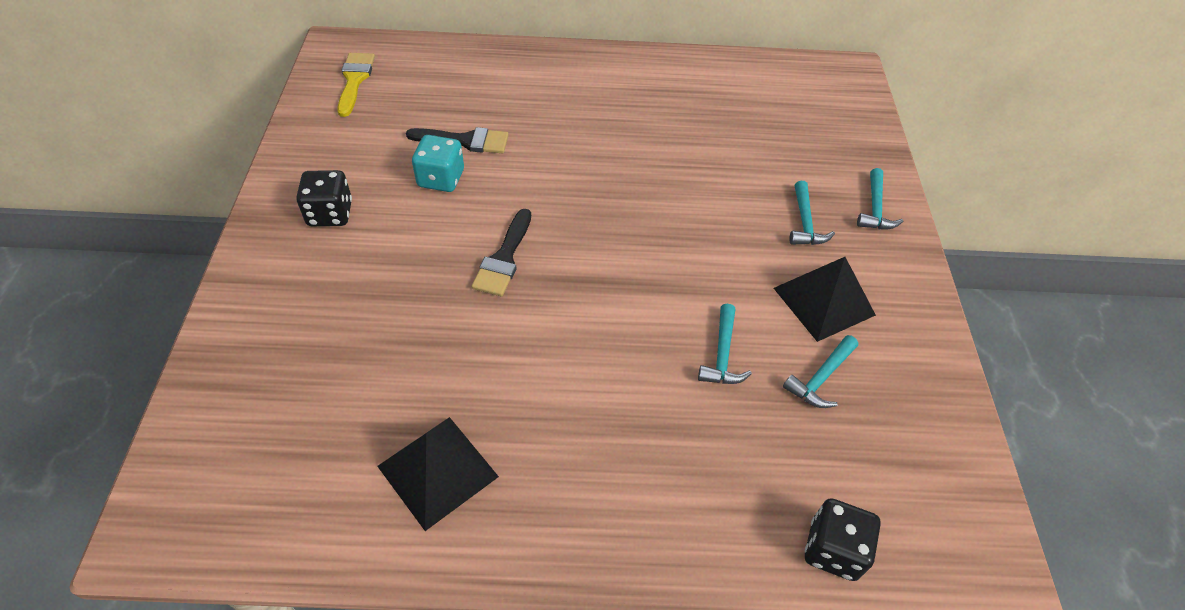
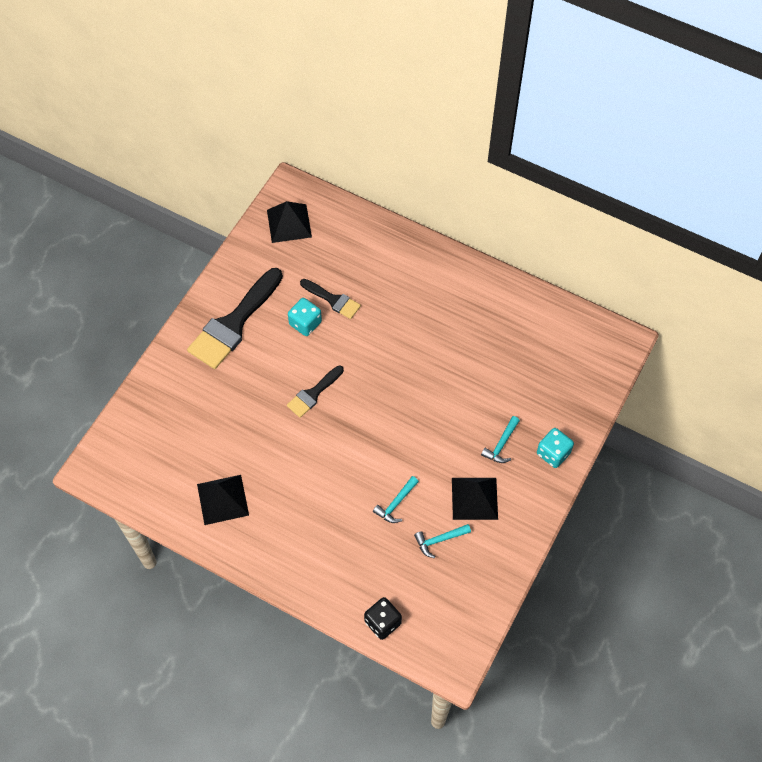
camera: 30 degrees right, 10 degrees up
(330, 214) = (234, 323): black dice -> black brush
(355, 80) = (289, 223): yellow brush -> black pyramid
(875, 208) = (553, 453): turquoise hammer -> turquoise dice

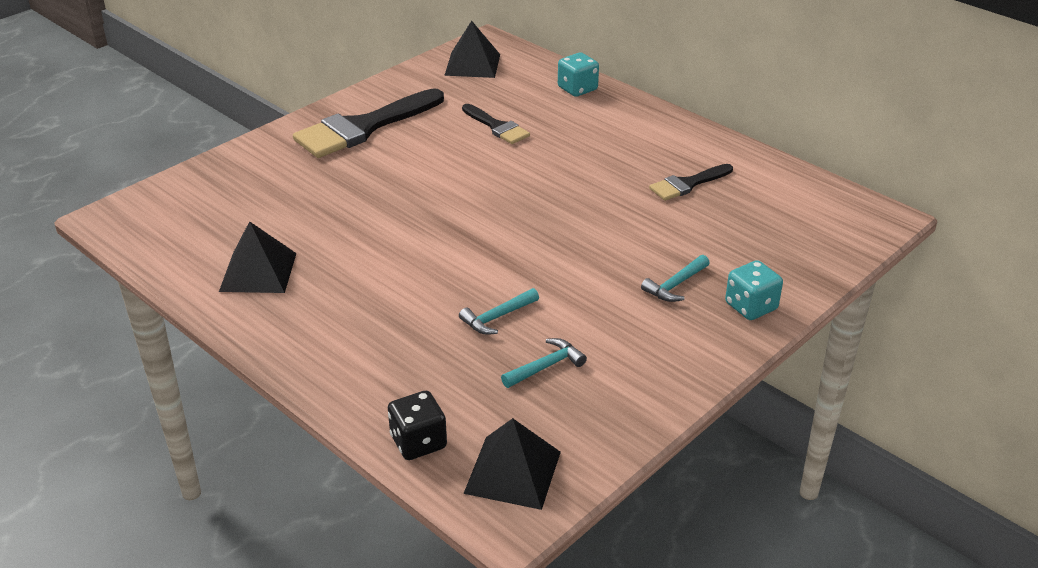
camera: 15 degrees right, 25 degrees down
(305, 323) = (452, 140): turquoise dice -> turquoise dice (577, 89)
(313, 393) = (432, 198): black brush -> black brush (687, 184)
(439, 540) = (546, 366): turquoise hammer -> turquoise hammer turned 150 degrees clockwise
(474, 498) = (616, 332): black pyramid -> black pyramid (513, 472)

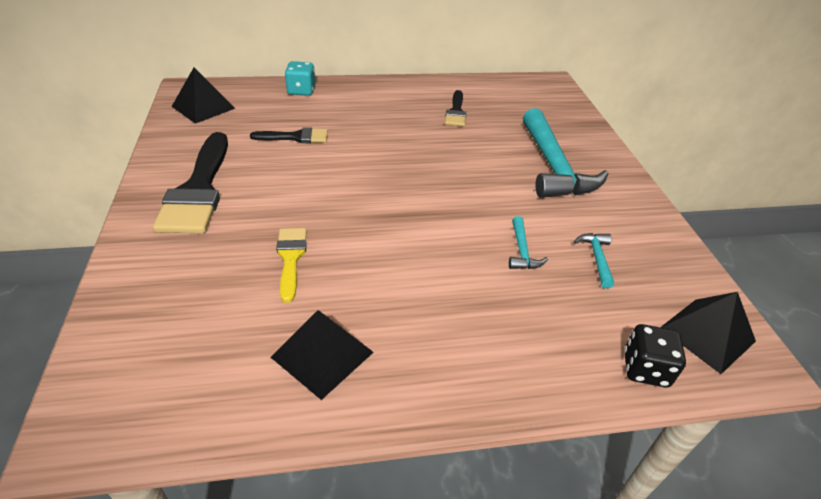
camera: 55 degrees left, 5 degrees up
(338, 208) = (291, 258): none -> yellow brush
(675, 285) = (553, 166): turquoise hammer -> turquoise hammer, size x2.31
(751, 306) = (597, 155): turquoise dice -> none

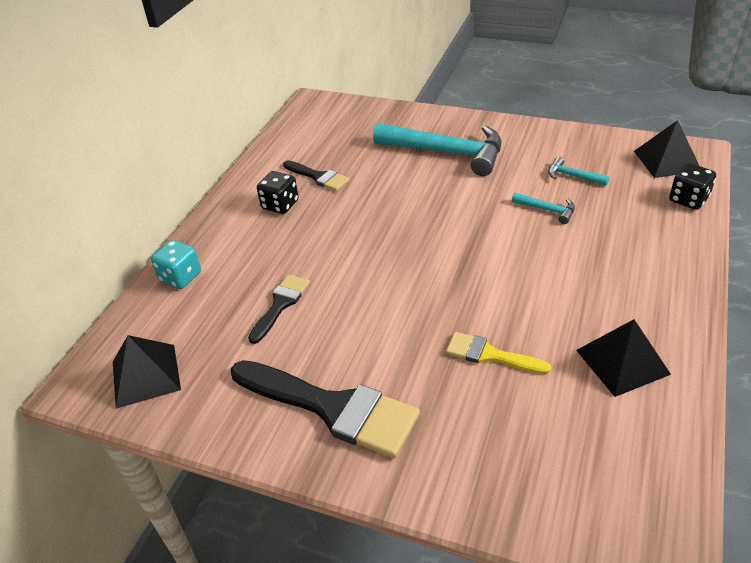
camera: 55 degrees left, 0 degrees up
(407, 105) = (280, 205): none -> black dice

